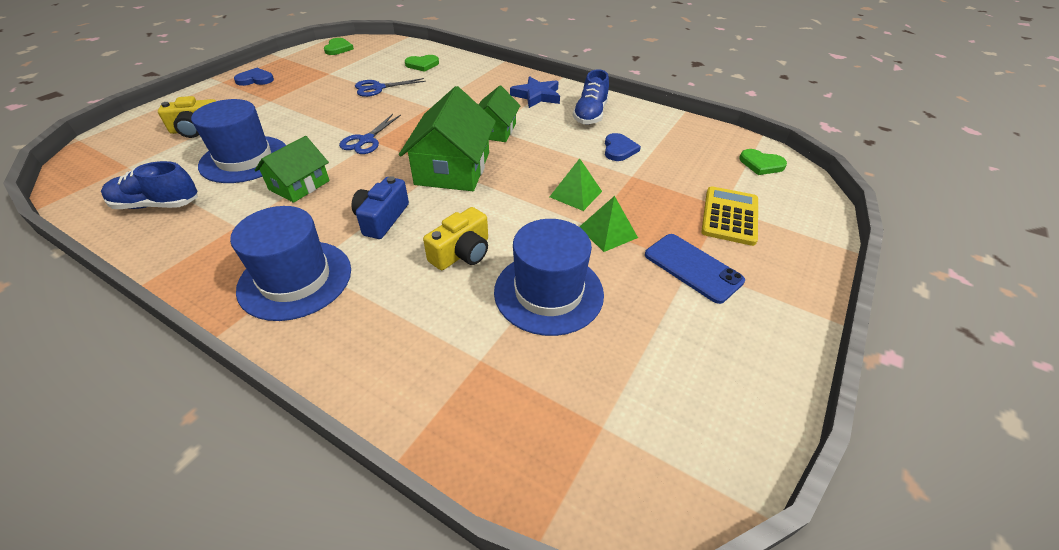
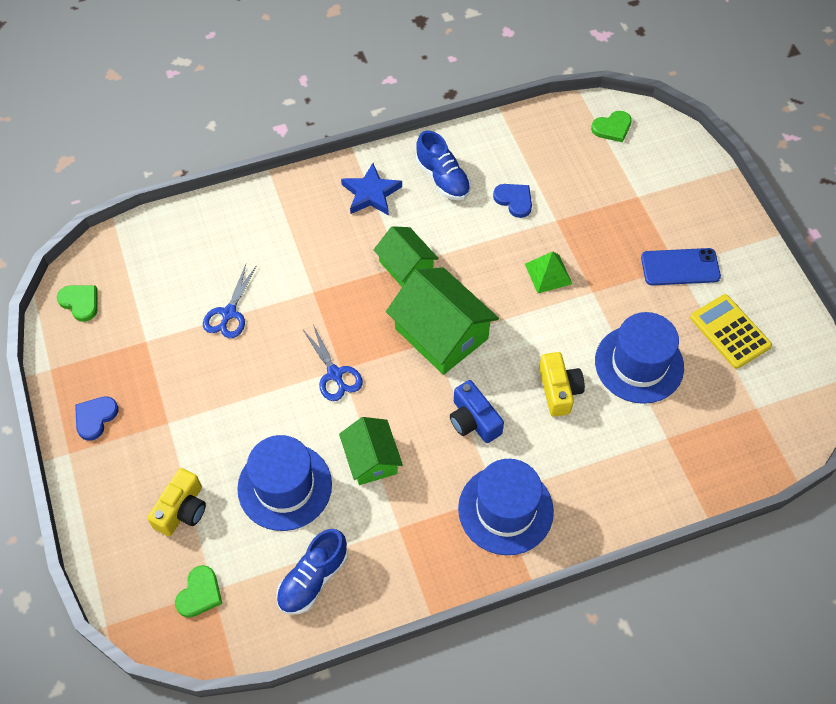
camera: 50 degrees left, 15 degrees up
(422, 65) = (207, 246): green heart -> green heart (199, 593)
(608, 232) = (608, 287): green pyramid -> none
(730, 216) = (650, 202): yellow calculator -> yellow calculator (730, 332)

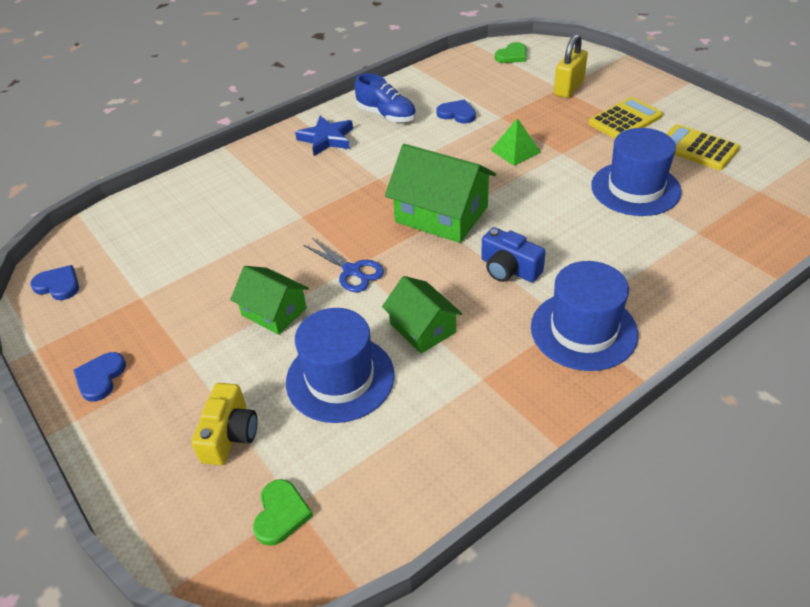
camera: 15 degrees left, 15 degrees down
(80, 302) = (58, 285): green heart -> blue heart
(229, 313) = (222, 253): blue scissors -> none
(313, 579) = (411, 456): blue shoe -> none
(406, 266) = (383, 177): green house -> green house (274, 311)
(559, 390) = (576, 225): yellow camera -> none
(647, 200) = (568, 88): none -> yellow padlock
(680, 267) = (625, 120): blue phone -> yellow calculator

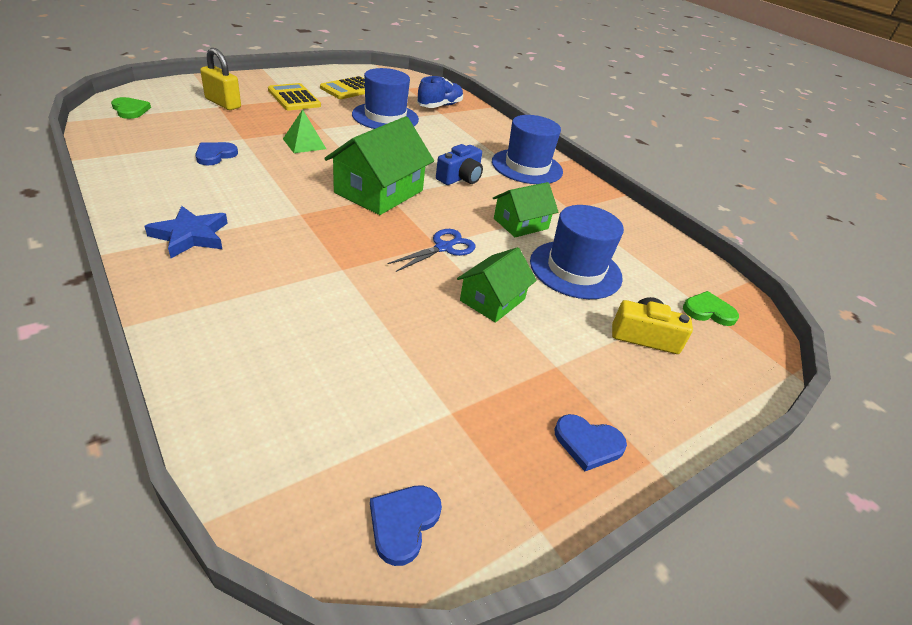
camera: 95 degrees left, 5 degrees down
(386, 115) = (176, 191): blue shoe -> blue shoe (440, 106)

